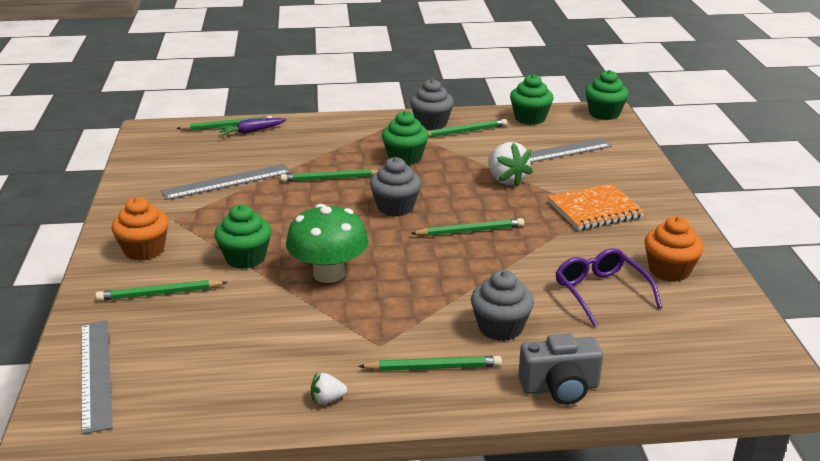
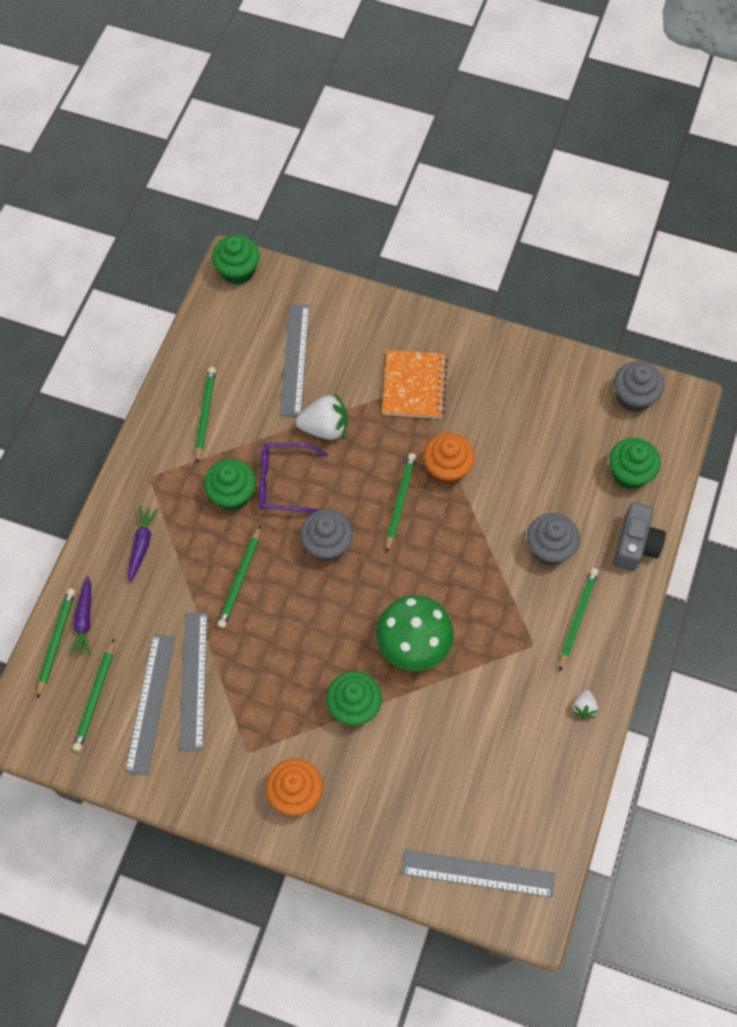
camera: 65 degrees left, 35 degrees up
(159, 293) = (380, 796): green pencil -> green pencil (95, 697)
(196, 170) = (150, 703): none -> grey ruler
(329, 136) = (141, 545): none -> purple carrot
(431, 123) = (168, 436): grey cupcake -> grey cupcake (633, 397)
(530, 118) = (209, 341): green cupcake -> green cupcake (629, 473)
(601, 292) = (536, 453): purple glasses -> purple glasses (284, 482)
(669, 270) = (530, 388): orange cupcake -> orange cupcake (447, 468)

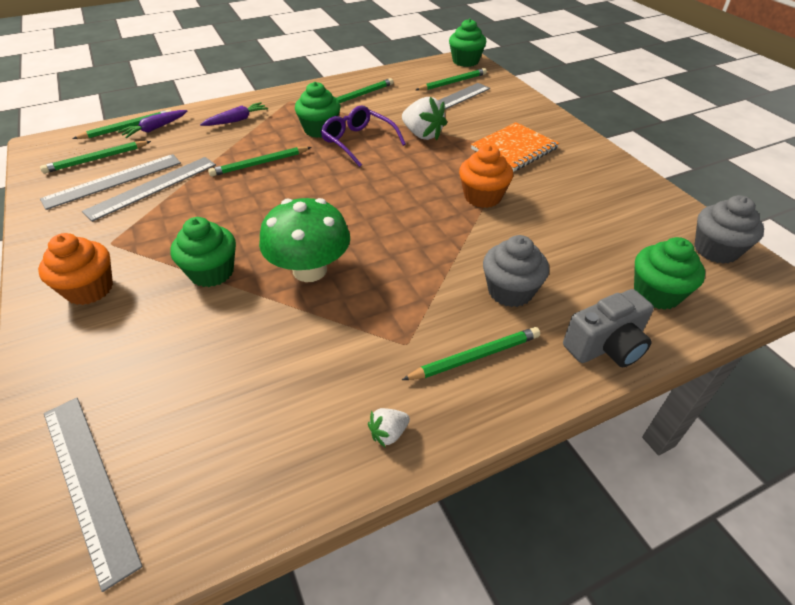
camera: 45 degrees right, 20 degrees down
(327, 544) = (338, 182): grey cupcake -> none
(400, 502) = (421, 192): green pencil -> green pencil (452, 82)

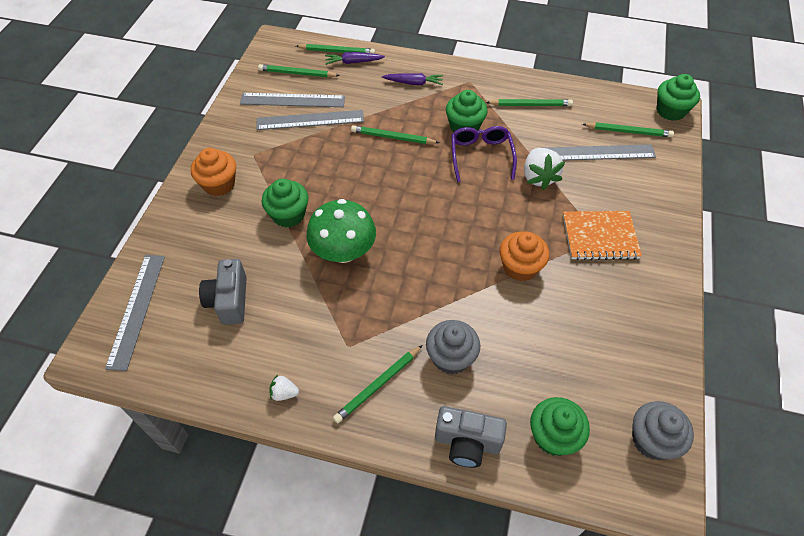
camera: 40 degrees right, 10 degrees up
(220, 389) = (229, 301): none -> grey camera
(475, 357) = (378, 385): green pencil -> green pencil turned 120 degrees clockwise

